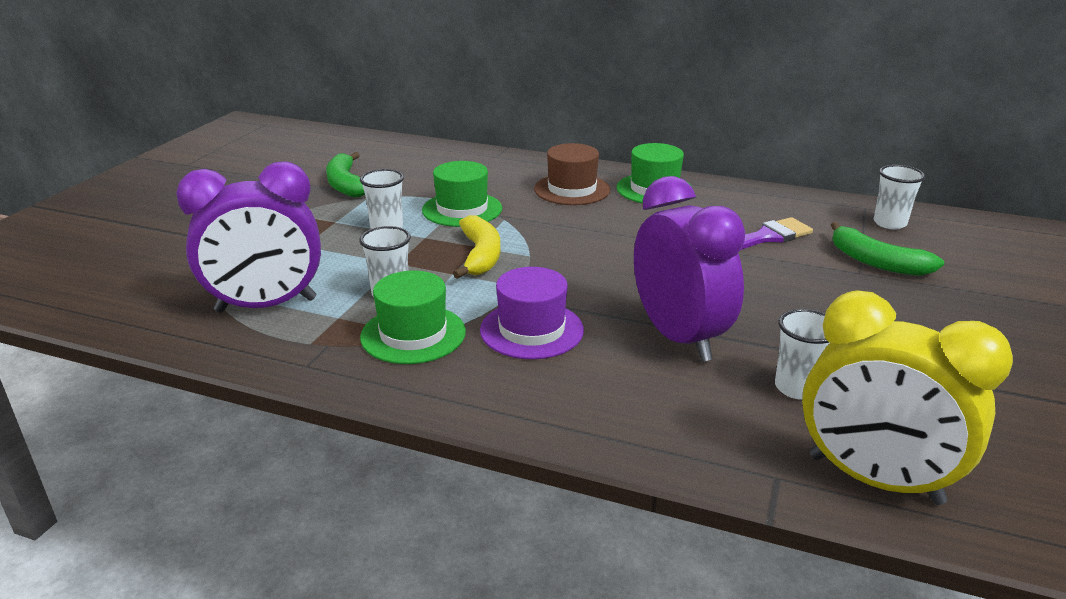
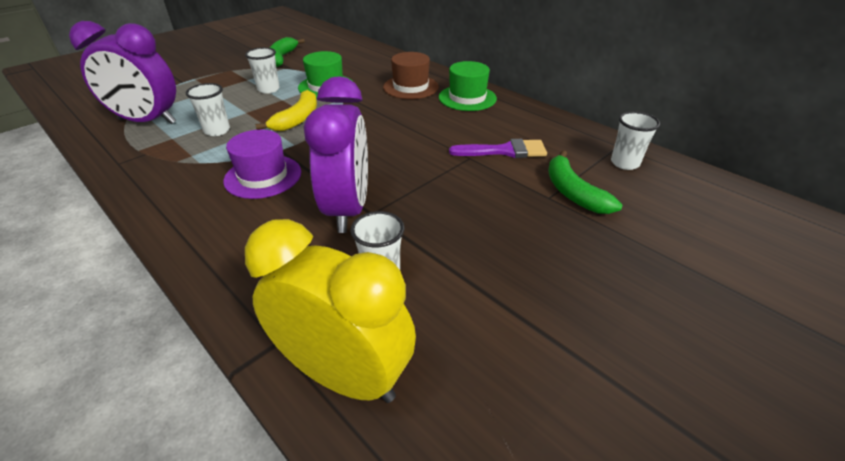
camera: 25 degrees right, 10 degrees up
(413, 334) = (195, 160): green hat -> none
(874, 479) = (344, 375): yellow clock -> yellow clock turned 150 degrees clockwise

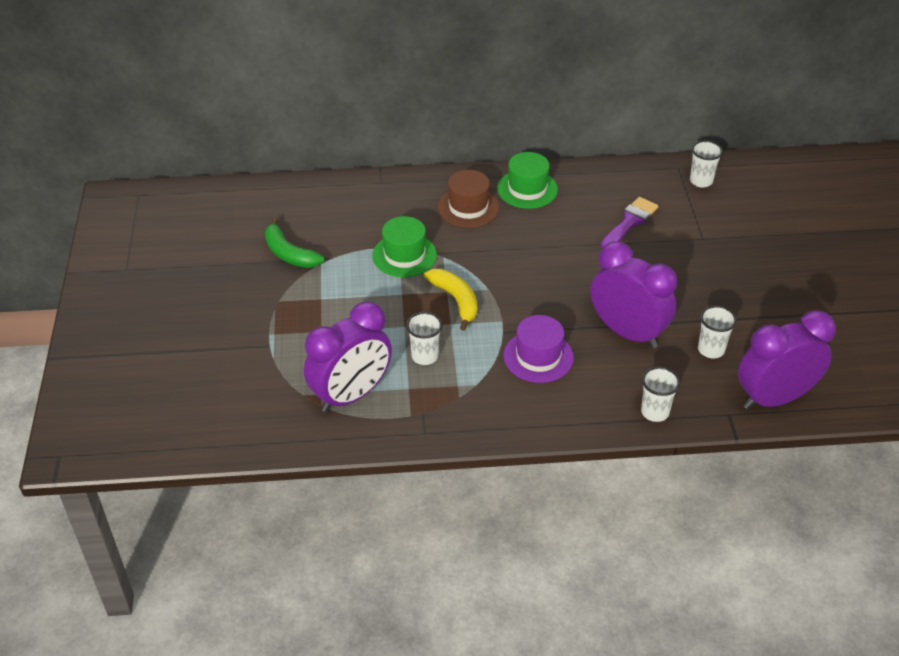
camera: 50 degrees left, 5 degrees up
(268, 89) = (366, 293): white cup -> white cup (655, 412)
(344, 375) = (774, 398): yellow clock -> purple clock
(573, 192) = (709, 225): green banana -> none

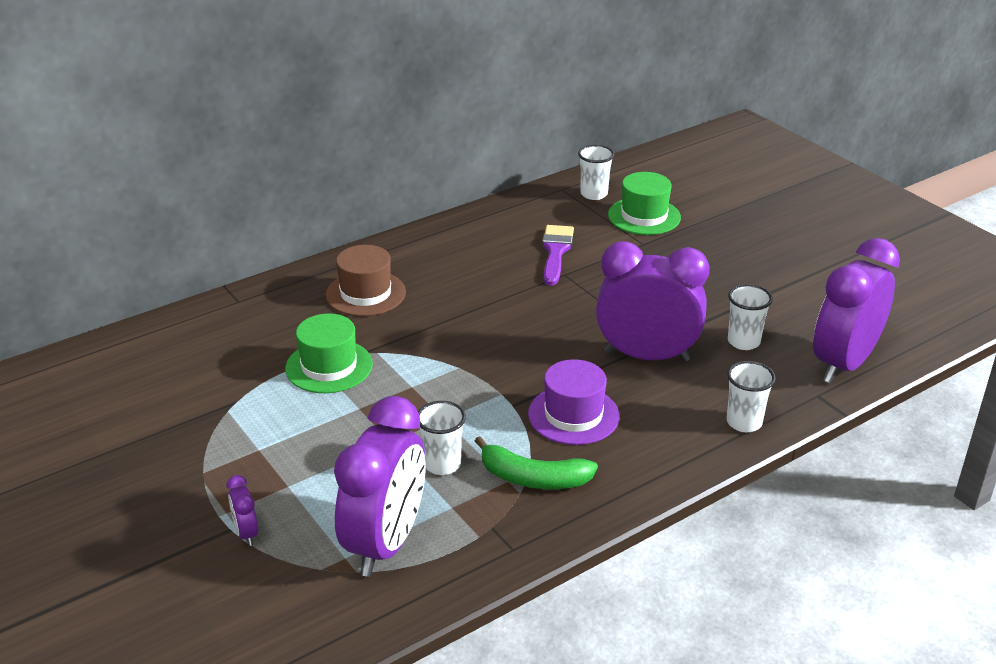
camera: 30 degrees left, 10 degrees down
(276, 352) = (246, 533): none -> purple clock
(289, 253) = (176, 414): green banana -> green banana (533, 478)
(456, 300) = (430, 392): yellow banana -> none
(527, 189) = (418, 255): green hat -> green hat (644, 216)

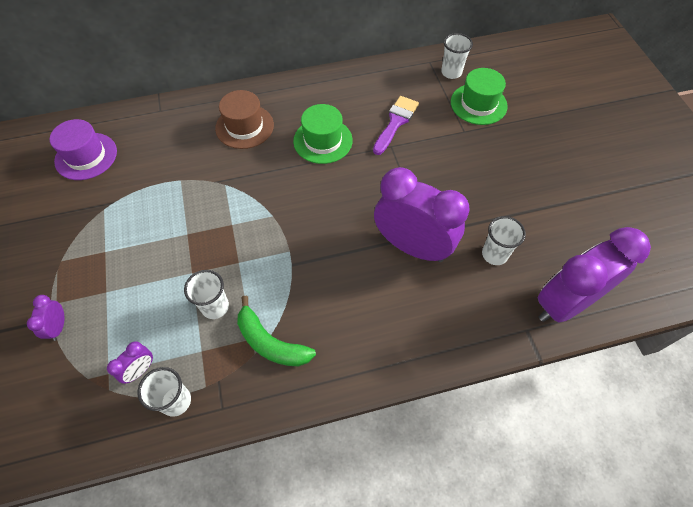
camera: 20 degrees right, 25 degrees up
(329, 366) = (187, 188): green hat -> green hat (323, 141)
(385, 543) = (140, 370): purple clock -> purple clock, size x0.41
(573, 415) = (330, 289): purple hat -> purple hat (86, 156)
(744, 422) = (454, 339): white cup -> white cup (176, 401)

